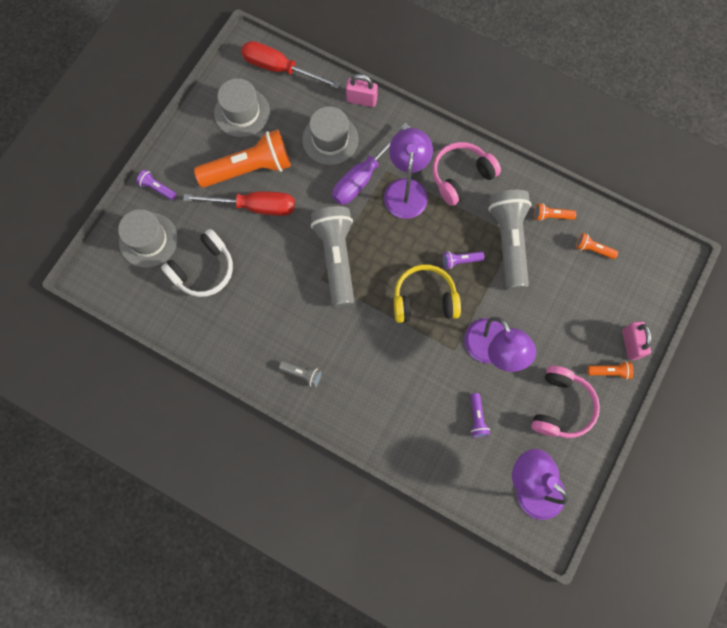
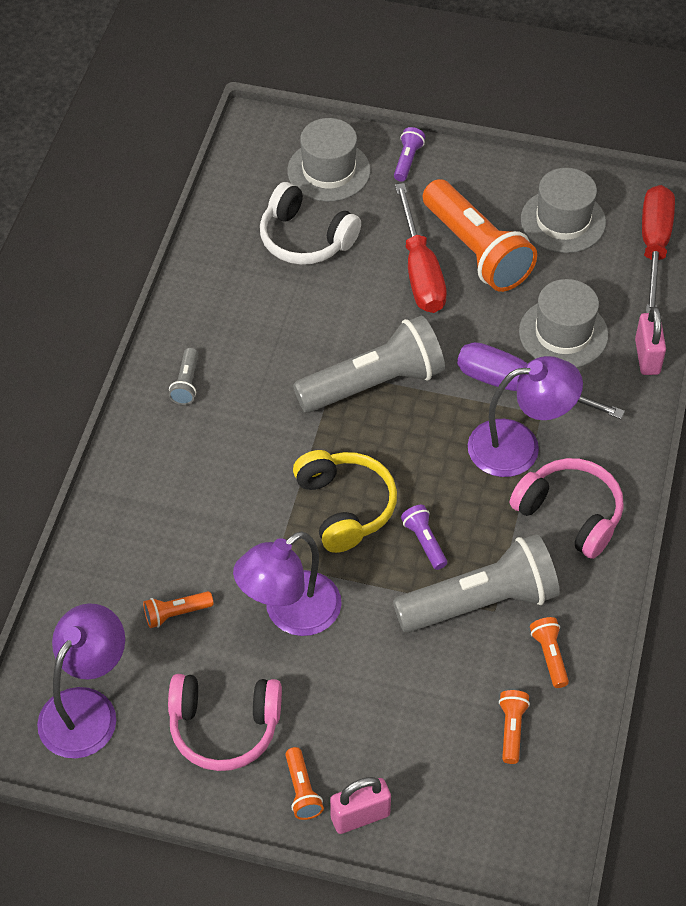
camera: 75 degrees right, 20 degrees down
(477, 418) = (176, 614): purple flashlight -> orange flashlight

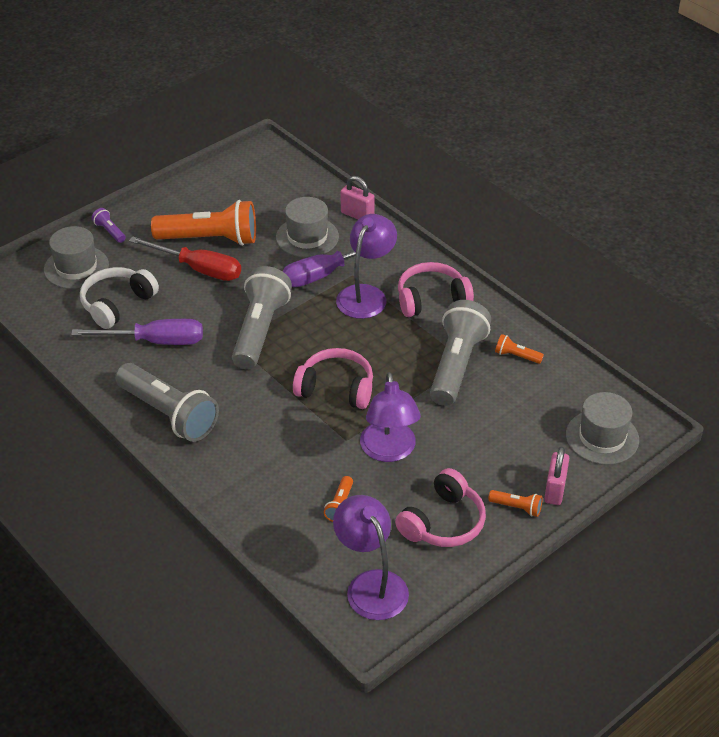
camera: 55 degrees left, 10 degrees down
(186, 383) = (169, 414): grey flashlight -> grey flashlight, size x2.36
(279, 305) = (155, 341): none -> purple screwdriver
(305, 239) = (117, 304): white headphones -> white headphones turned 150 degrees clockwise
(345, 507) = (336, 388): yellow headphones -> pink headphones
(424, 542) = (393, 367): purple flashlight -> none
(511, 729) = (550, 396): orange flashlight -> none
(563, 221) = (228, 195): grey hat -> grey hat (602, 437)
(654, 247) = (286, 173): red screwdriver -> none

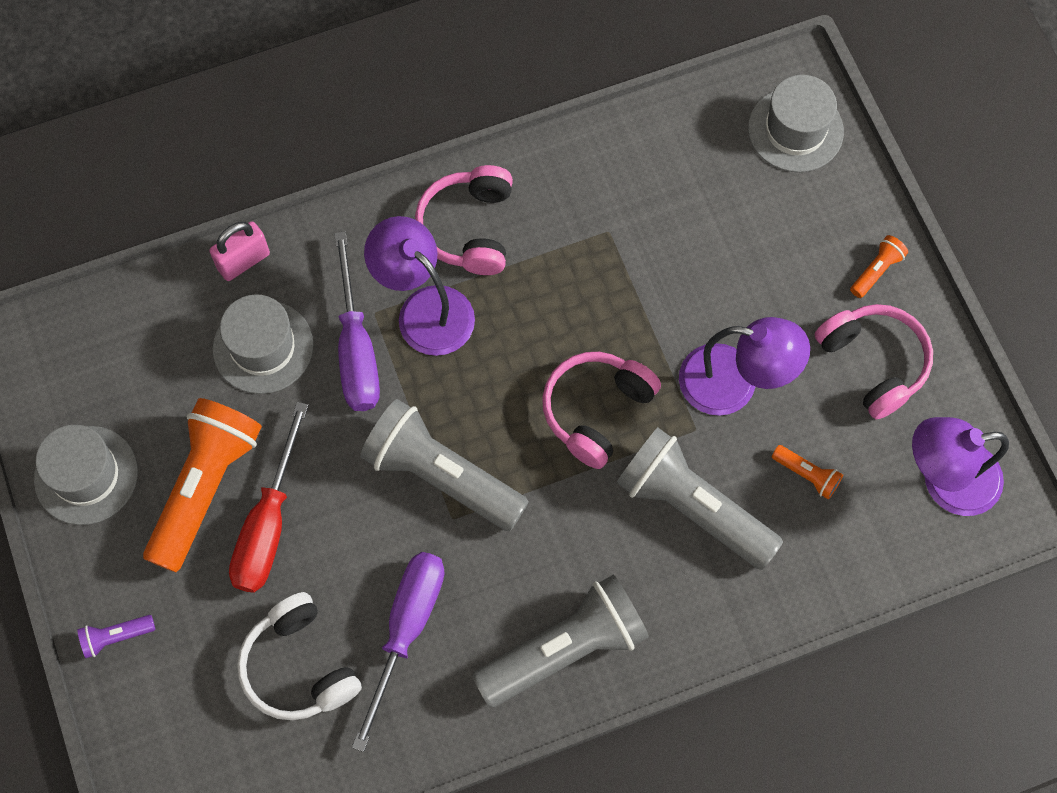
camera: 70 degrees left, 25 degrees up
(76, 267) = (184, 710): grey hat -> grey hat (86, 475)
(198, 269) = (268, 524): red screwdriver -> red screwdriver turned 150 degrees clockwise
(456, 365) = (609, 246): grey flashlight -> grey flashlight (692, 507)
(516, 356) = (620, 167): orange flashlight -> none
(555, 490) = (862, 217): pink padlock -> none

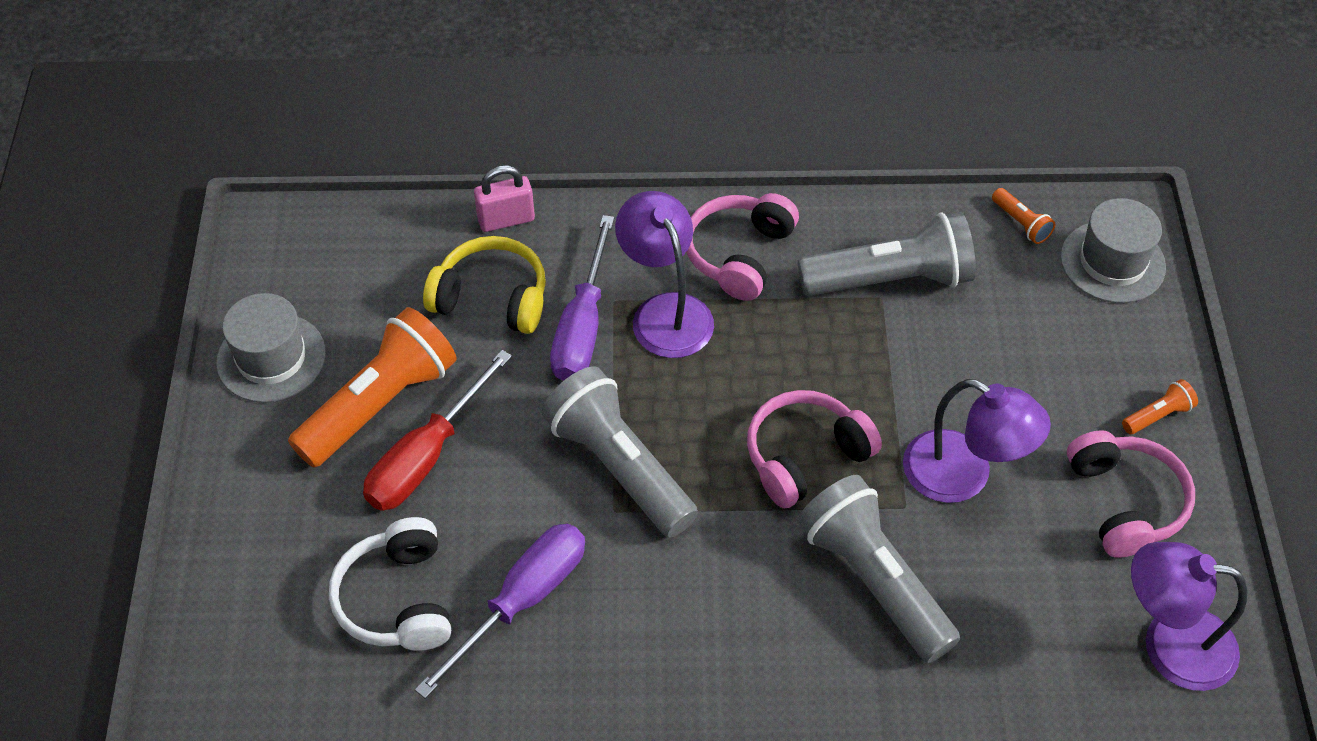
camera: 20 degrees right, 15 degrees down
(116, 637) = (230, 511): purple flashlight -> none
(263, 347) = (491, 298): grey hat -> yellow headphones
(565, 649) = (681, 675): grey flashlight -> grey flashlight (890, 279)
(807, 475) = (1012, 589): orange flashlight -> orange flashlight (1021, 223)

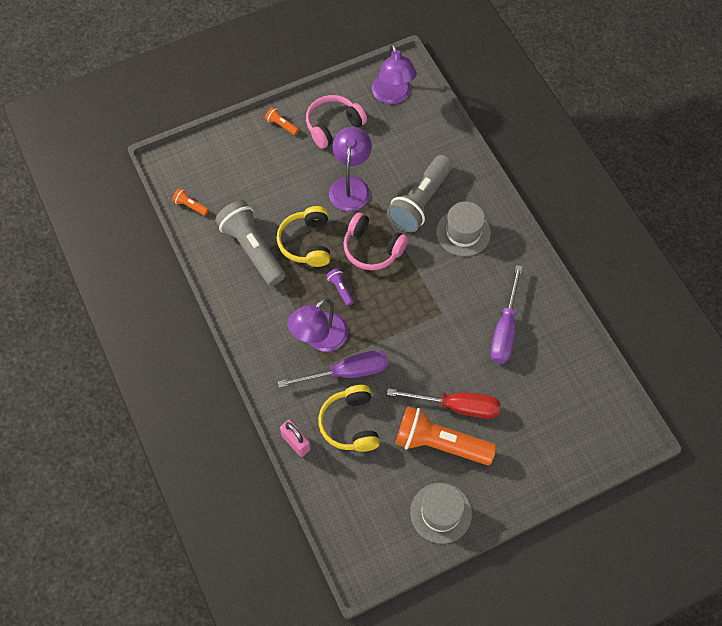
camera: 115 degrees left, 10 degrees up
(397, 599) = (533, 380): white headphones -> none
(522, 601) = (505, 329): purple screwdriver -> purple screwdriver turned 90 degrees counterclockwise
(619, 467) = (417, 320): grey flashlight -> none
(739, 254) = (267, 320): pink headphones -> none
(745, 376) = (340, 289): none -> purple flashlight
(866, 361) = (307, 242): none -> yellow headphones
(1021, 223) = (190, 206): orange flashlight -> orange flashlight turned 90 degrees counterclockwise
(1112, 262) = (198, 163): grey hat -> grey hat (463, 232)

